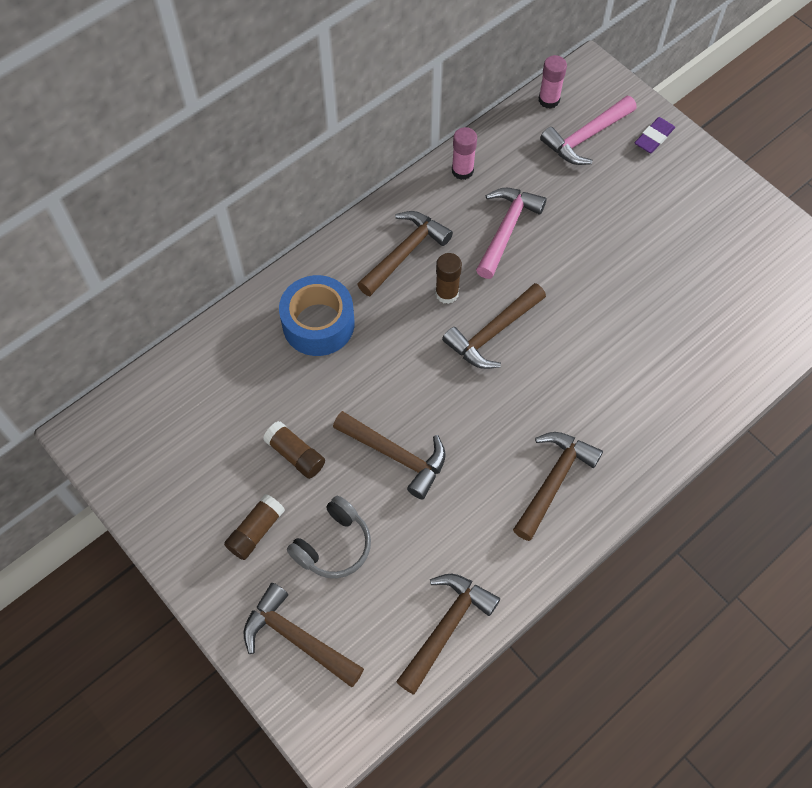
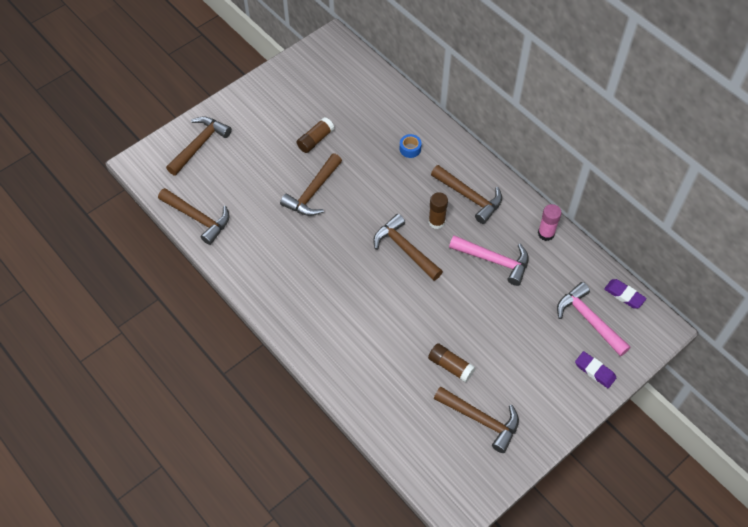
camera: 90 degrees right, 5 degrees down
(256, 531) = (266, 122): brown glue stick -> brown glue stick (450, 366)
(318, 324) = (410, 149): blue tape -> blue tape, size x0.45
(333, 545) = (255, 161): grey headphones -> none
(549, 100) = (624, 295): pink glue stick -> purple eraser
(554, 480) = (291, 281): brown hammer -> brown hammer (481, 420)

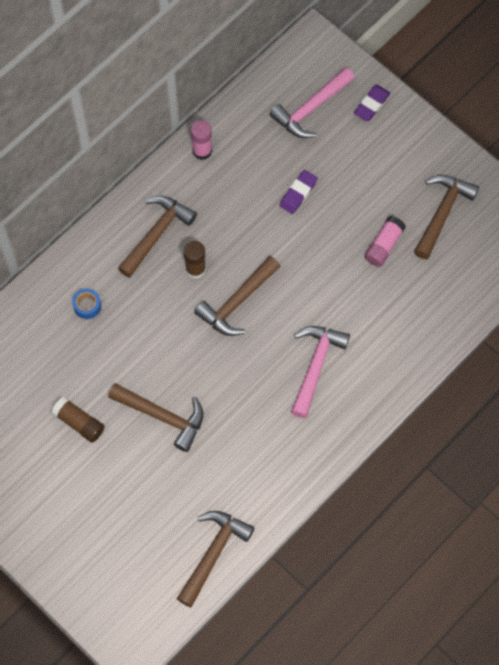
camera: 95 degrees left, 10 degrees up
(199, 145) = (95, 572): brown hammer -> none
(450, 366) = (383, 245): brown glue stick -> pink glue stick
(494, 261) = (244, 204): pink hammer -> pink hammer (316, 366)
(624, 295) = (276, 74): purple eraser -> purple eraser (298, 193)

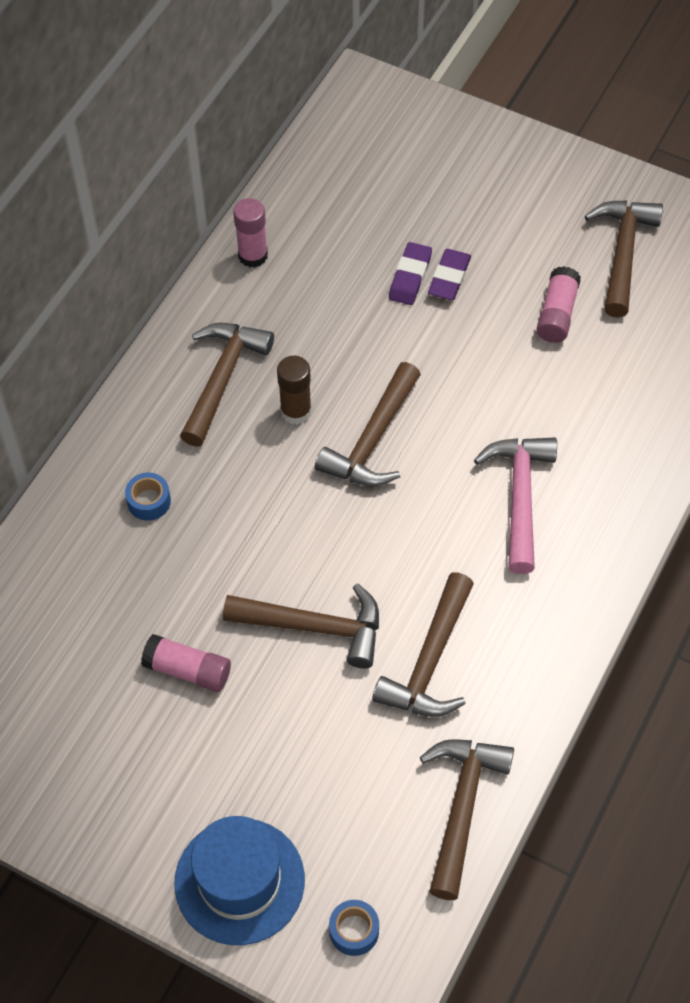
camera: 15 degrees left, 10 degrees down
(71, 560) = (239, 881): none -> blue hat
(79, 423) = (188, 670): brown glue stick -> pink glue stick
(127, 608) = (354, 931): none -> blue tape
(224, 458) = (430, 662): none -> brown hammer
(310, 109) = (389, 168): pink hammer -> none
(371, 104) = (471, 144): purple eraser -> purple eraser (449, 277)

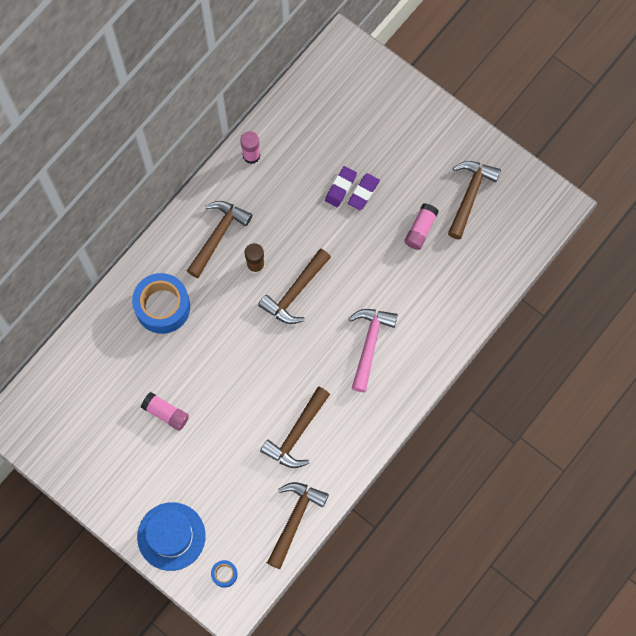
camera: 10 degrees right, 15 degrees up
(149, 501) = (162, 307): blue tape -> blue tape, size x2.24
(315, 627) = (239, 401): brown hammer -> none

